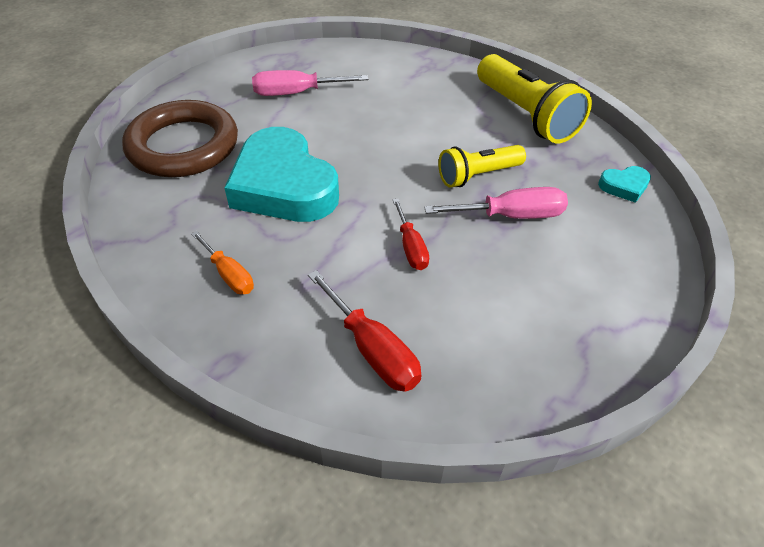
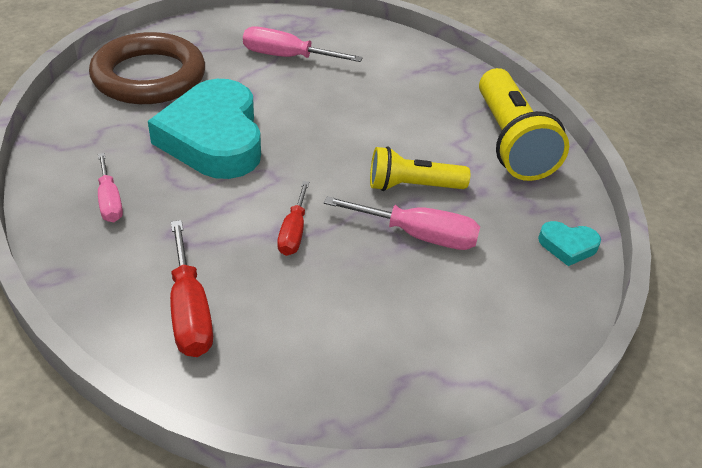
camera: 20 degrees right, 5 degrees down
(229, 275) = (110, 201): orange screwdriver -> pink screwdriver

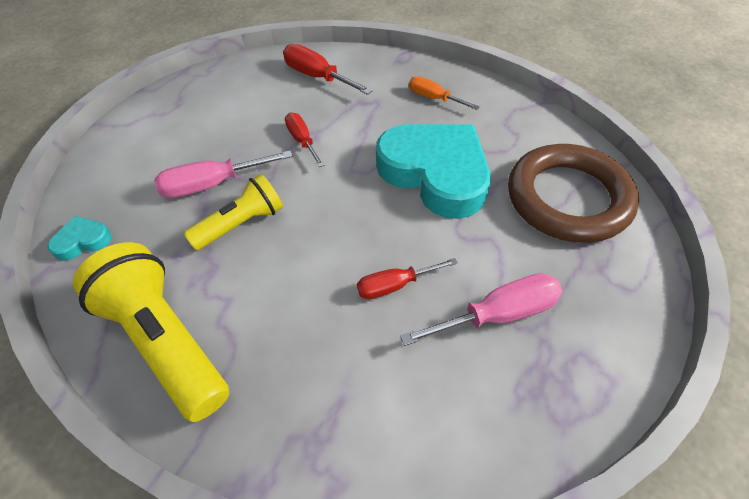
camera: 150 degrees right, 10 degrees up
(110, 201) = (434, 98): pink screwdriver -> orange screwdriver
(332, 96) = (395, 285): none -> red screwdriver

